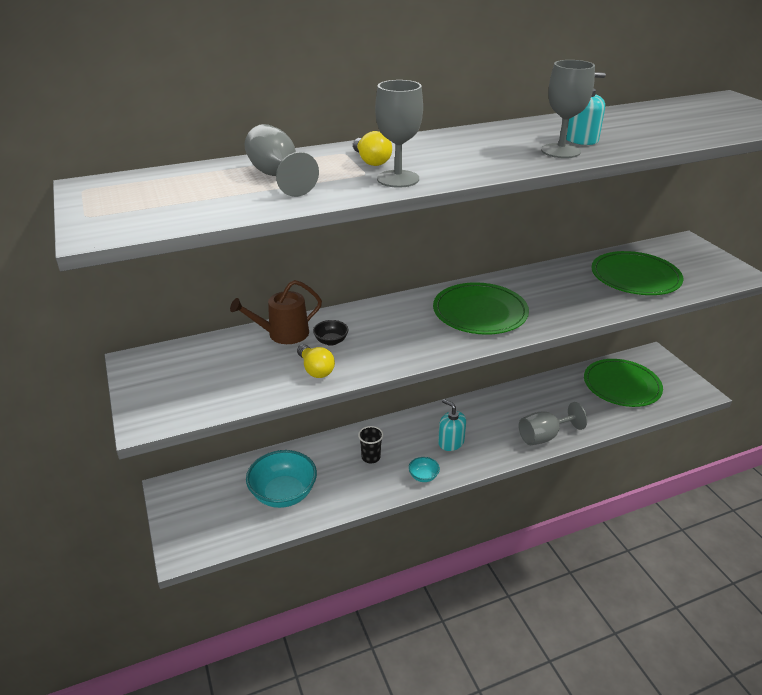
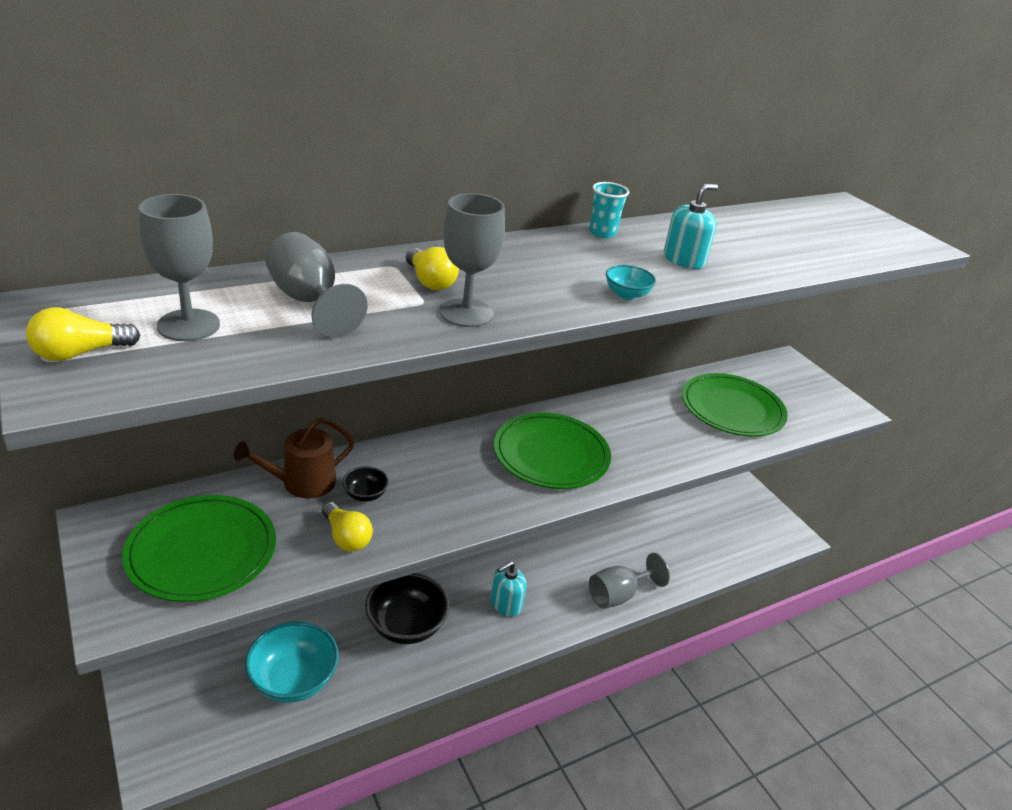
camera: 10 degrees left, 0 degrees up
(111, 211) = (80, 353): none -> yellow light bulb
(371, 457) = (406, 626): black cup -> black bowl
(423, 476) = (473, 652): turquoise bowl -> turquoise bowl (627, 294)
(451, 442) = (506, 603): turquoise soap dispenser -> turquoise soap dispenser turned 75 degrees counterclockwise
(513, 126) = (602, 233): none -> turquoise cup
(560, 151) = (662, 277): grey goblet -> grey goblet (188, 325)
(621, 385) = (707, 526): green plate -> green plate (202, 551)

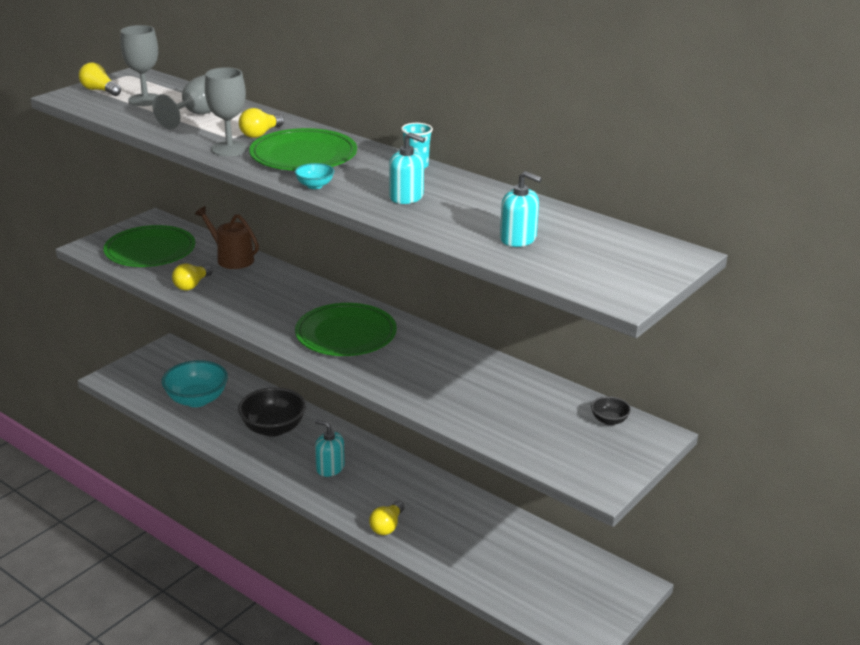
camera: 70 degrees right, 5 degrees down
(365, 494) = (237, 280): black bowl -> black bowl (609, 420)
(618, 595) = (387, 526): grey goblet -> yellow light bulb
(732, 408) = (512, 409): green plate -> green plate (303, 155)
(802, 244) = (518, 239): none -> turquoise soap dispenser

